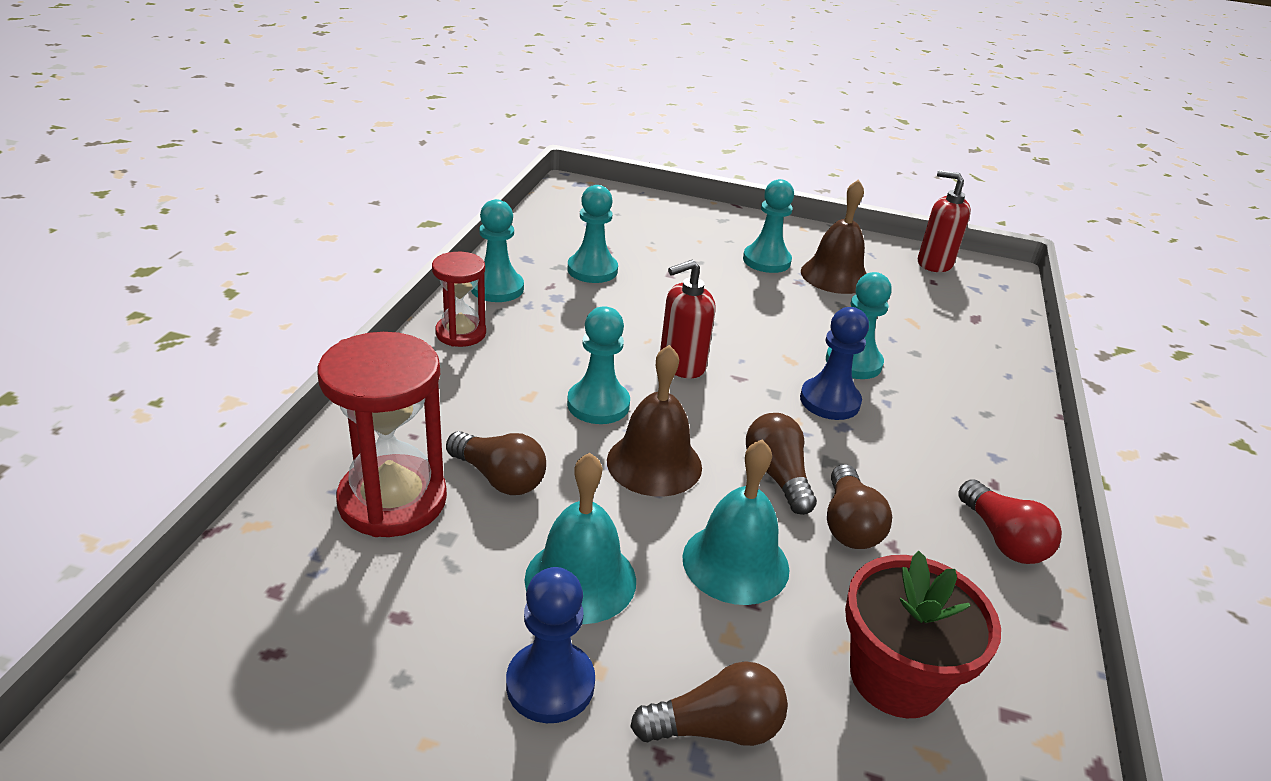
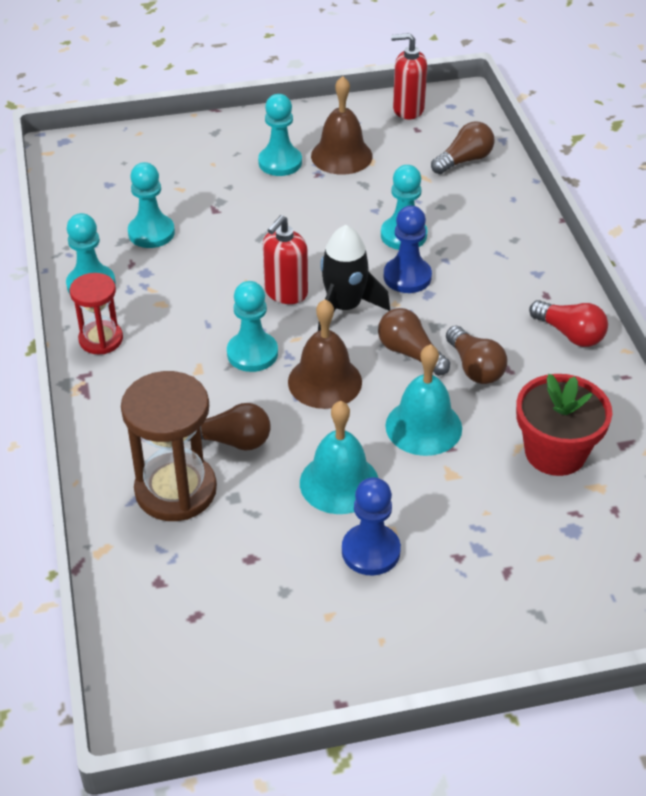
camera: 25 degrees left, 10 degrees up
(392, 500) = (175, 490): red hourglass -> brown hourglass
(716, 728) = (477, 529): brown light bulb -> brown light bulb (464, 160)
(735, 402) = (344, 307): none -> black rocket

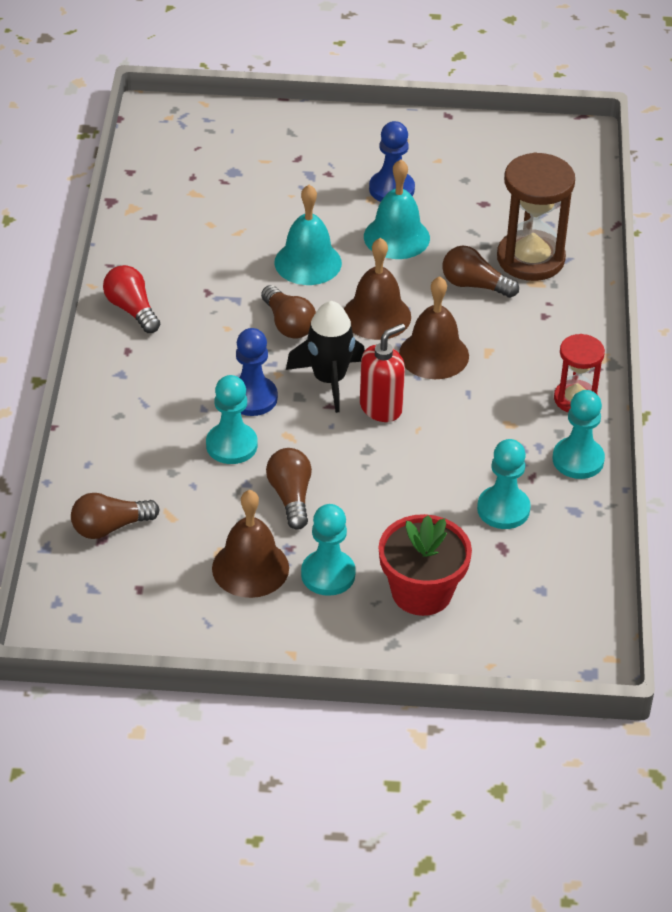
camera: 165 degrees left, 0 degrees up
(252, 353) = (434, 354): turquoise pawn -> brown bell
(408, 109) = (133, 623): red soap dispenser -> none
(474, 367) = (237, 299): brown light bulb -> brown light bulb (291, 497)
(555, 452) = (211, 222): red flower pot -> red flower pot (421, 592)

